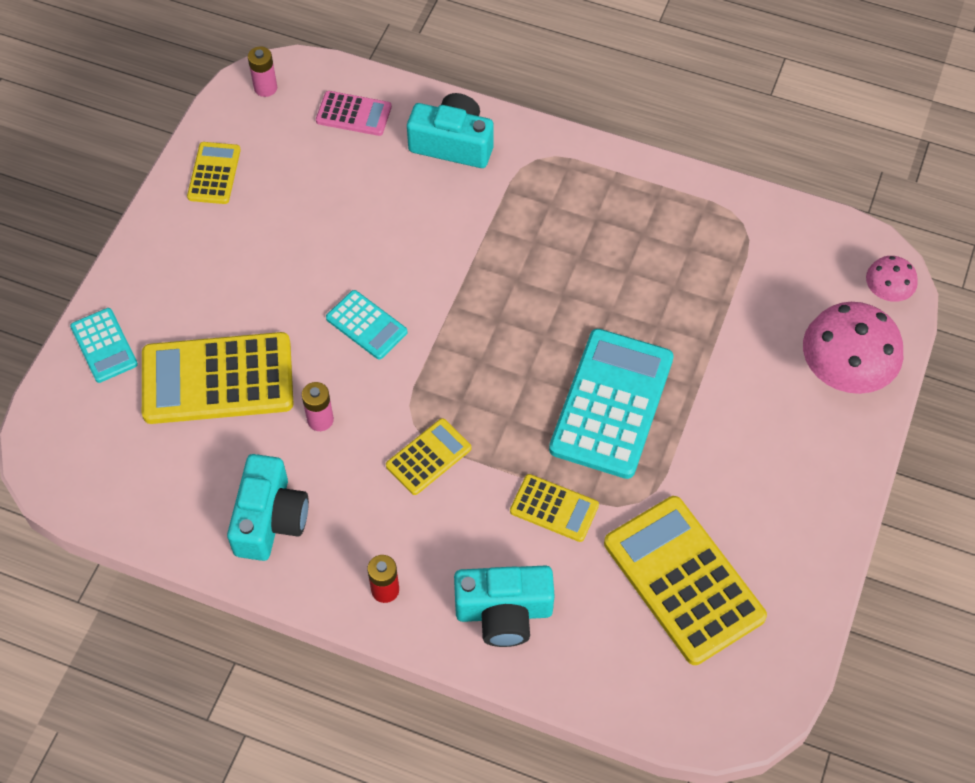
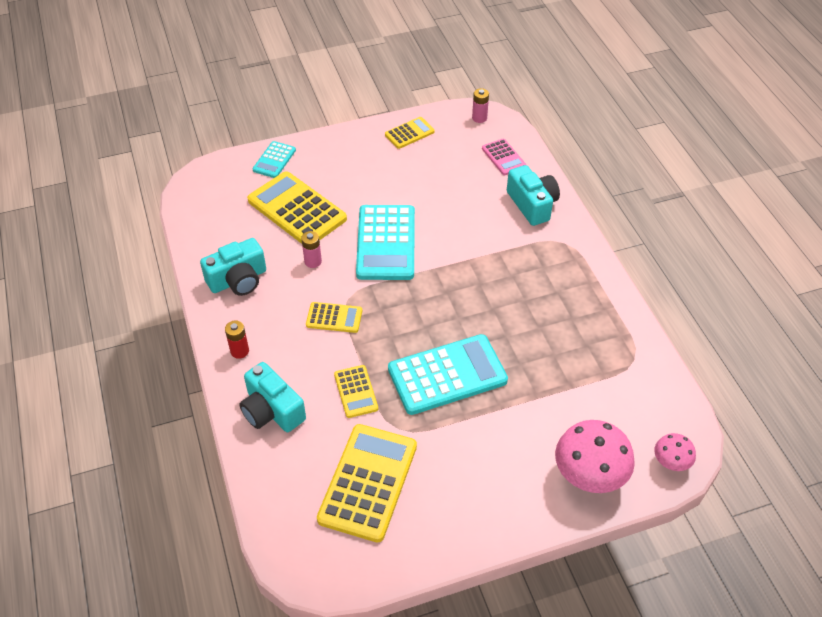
camera: 50 degrees right, 10 degrees down
(366, 325) = (386, 243): turquoise calculator -> turquoise calculator, size x1.94

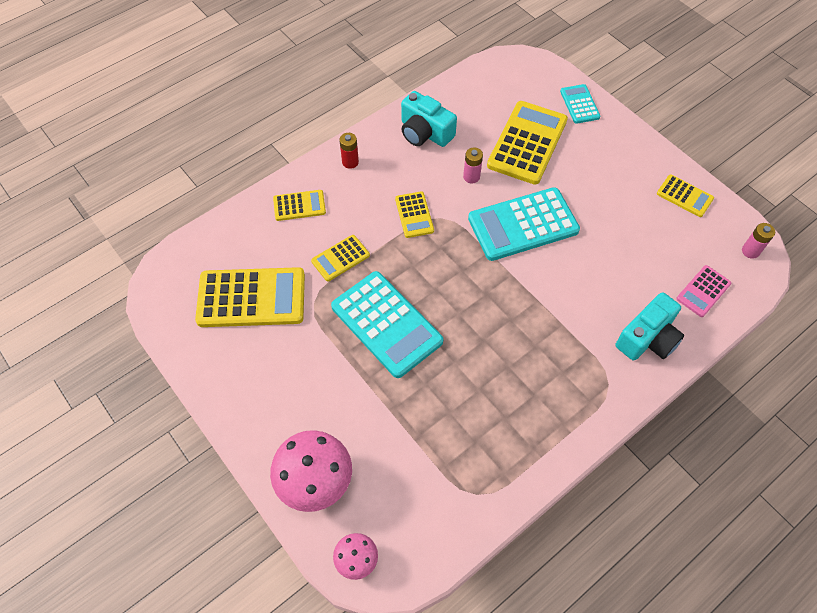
camera: 70 degrees right, 10 degrees up
(272, 410) = (299, 206): turquoise camera -> yellow calculator
(274, 160) = (579, 104): turquoise calculator -> turquoise calculator turned 75 degrees clockwise

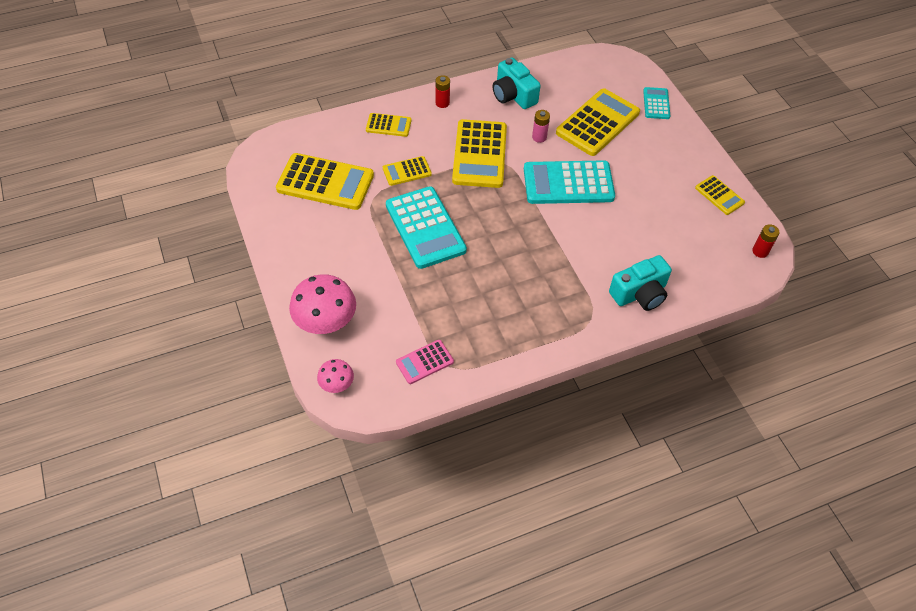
camera: 15 degrees right, 5 degrees down
(414, 215) = (479, 154): yellow calculator -> yellow calculator, size x1.94
(703, 291) = (704, 271): pink calculator -> pink calculator (424, 362)
(750, 251) = (760, 251): pink battery -> red battery

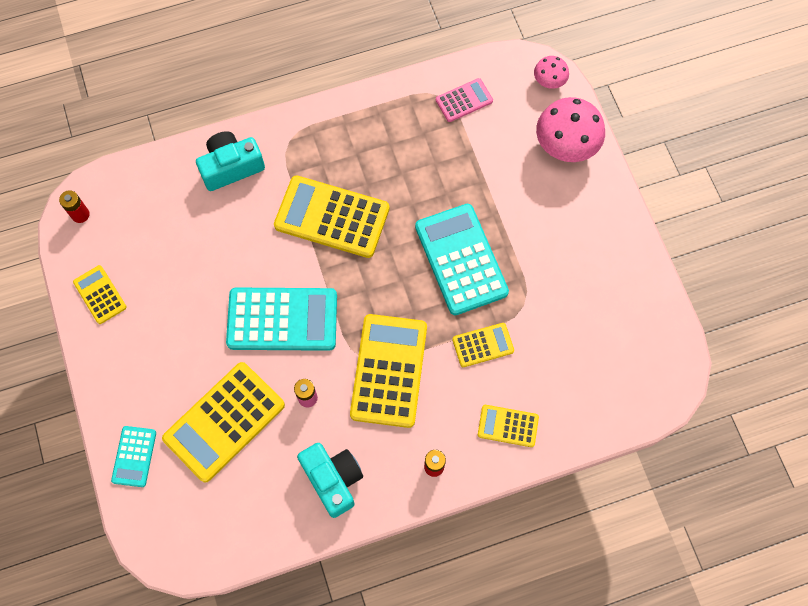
camera: 175 degrees left, 15 degrees up
(325, 182) = (583, 330): yellow calculator -> yellow calculator (332, 217)

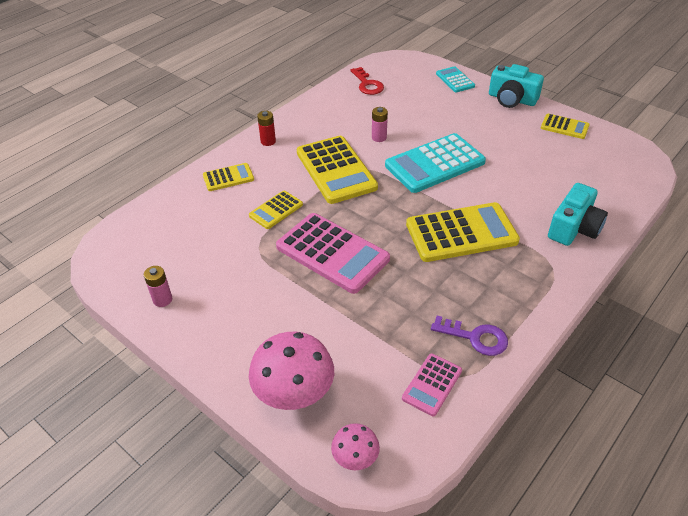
camera: 150 degrees right, 25 degrees down
(80, 214) = (634, 155): red battery -> none
(224, 421) = (420, 109): yellow calculator -> none
(245, 516) = (367, 84): none -> red key
(333, 479) = (329, 113): turquoise camera -> turquoise camera (512, 99)
(404, 117) = (475, 337): none -> purple key
(461, 259) = (332, 253): turquoise calculator -> pink calculator
(634, 289) = (162, 300): none -> pink battery

